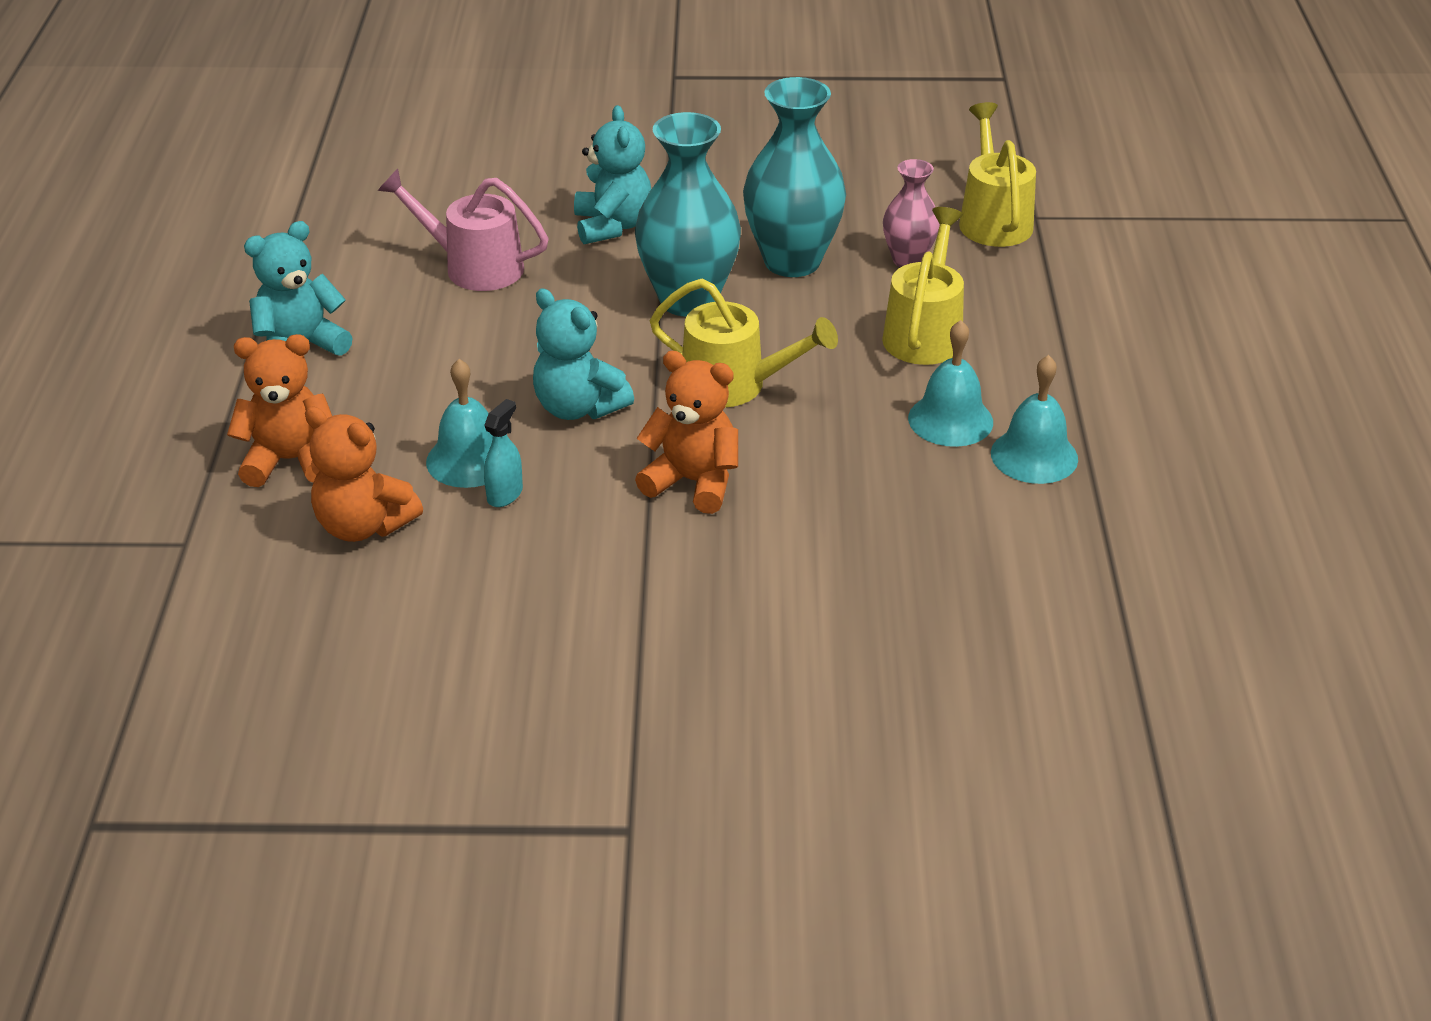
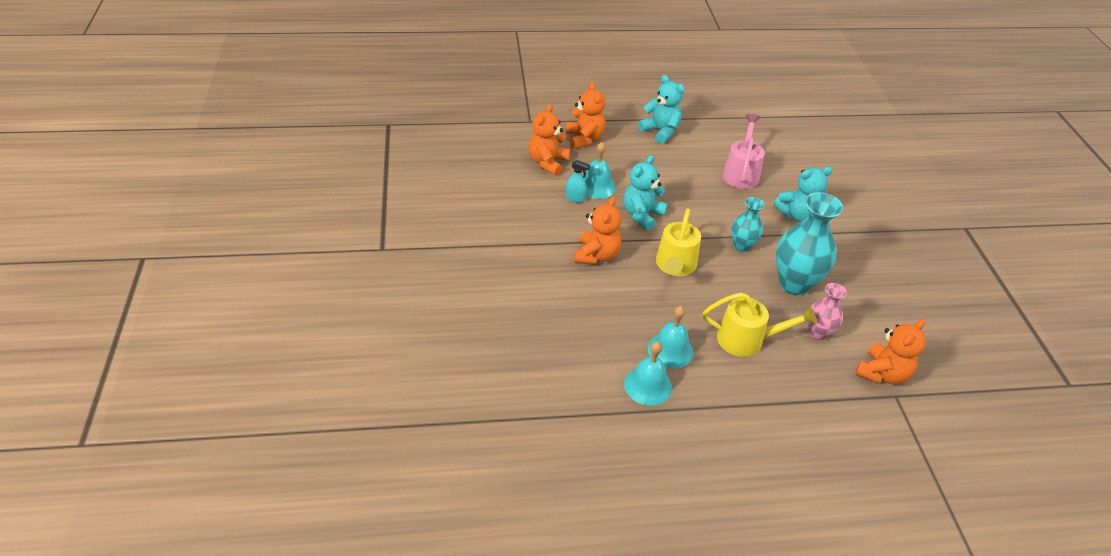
camera: 80 degrees right, 5 degrees up
(688, 300) = (742, 246): turquoise vase -> turquoise vase, size x0.56
(993, 219) = (882, 374): yellow watering can -> orange teddy bear

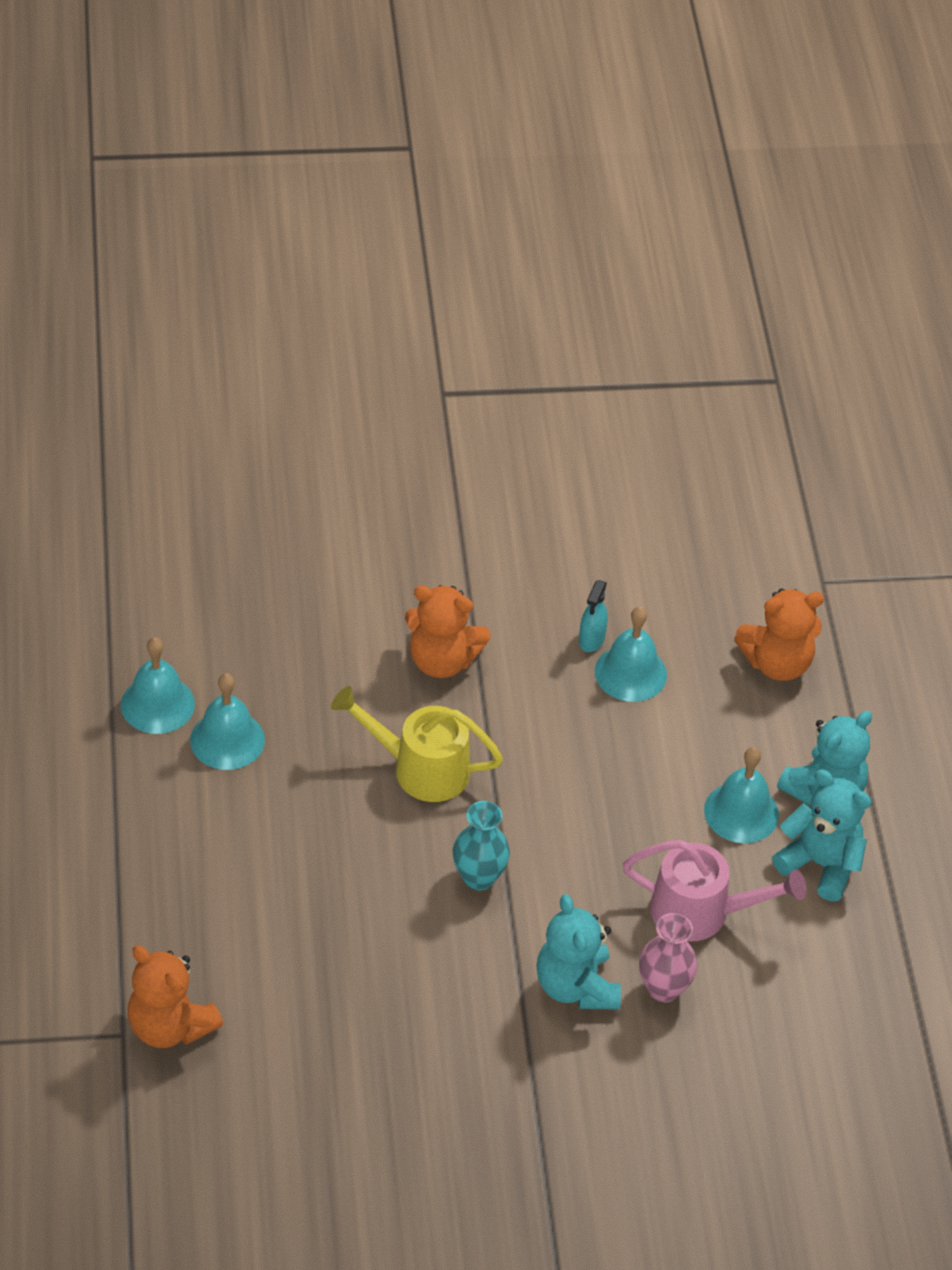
camera: 90 degrees right, 5 degrees up
(548, 162) = (693, 604): orange teddy bear -> none
(642, 215) = (553, 734): turquoise teddy bear -> turquoise teddy bear (820, 864)
(678, 156) = (741, 812): none -> turquoise bell
(747, 340) = (247, 847): yellow watering can -> none
(794, 284) = (381, 941): turquoise vase -> none
(818, 333) = (262, 952): pink vase -> pink vase (663, 989)

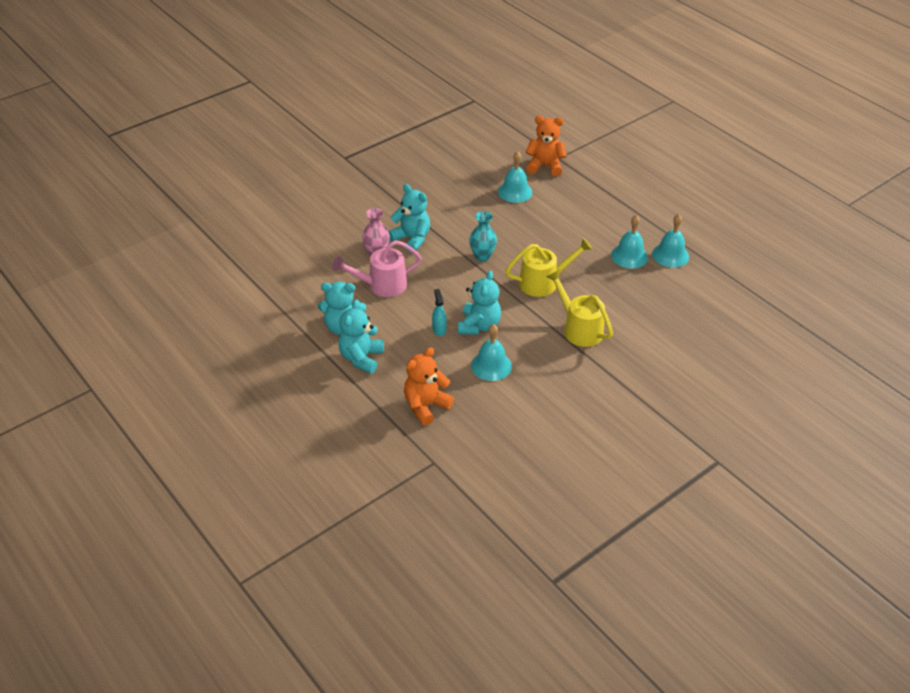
camera: 150 degrees right, 5 degrees down
(442, 660) = (578, 328): orange teddy bear -> yellow watering can
(591, 640) = (522, 371): turquoise spray bottle -> turquoise spray bottle (439, 329)
(595, 748) = (479, 326): none -> turquoise teddy bear
(741, 812) = (393, 331): turquoise bell -> turquoise bell (515, 192)

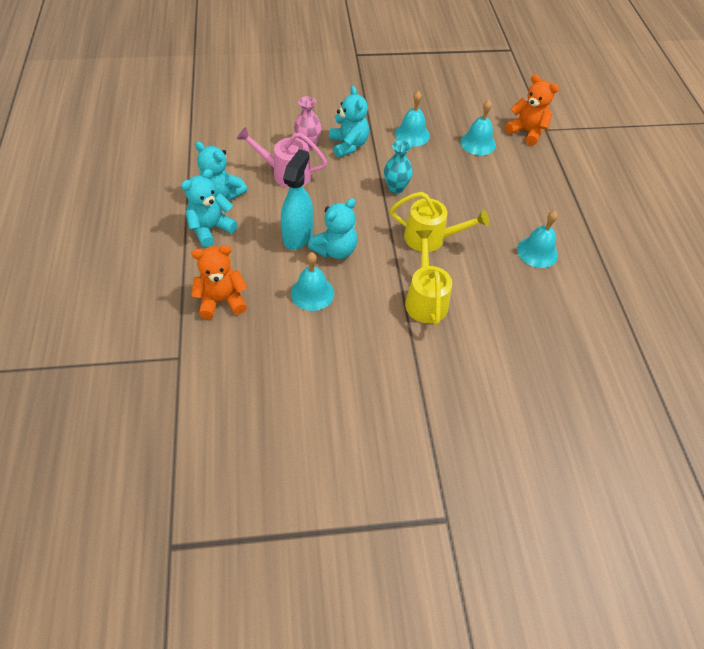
camera: 30 degrees right, 10 degrees up
(439, 329) = (298, 236): turquoise spray bottle -> turquoise spray bottle, size x1.96
(670, 255) = (581, 270): turquoise bell -> turquoise bell (412, 134)

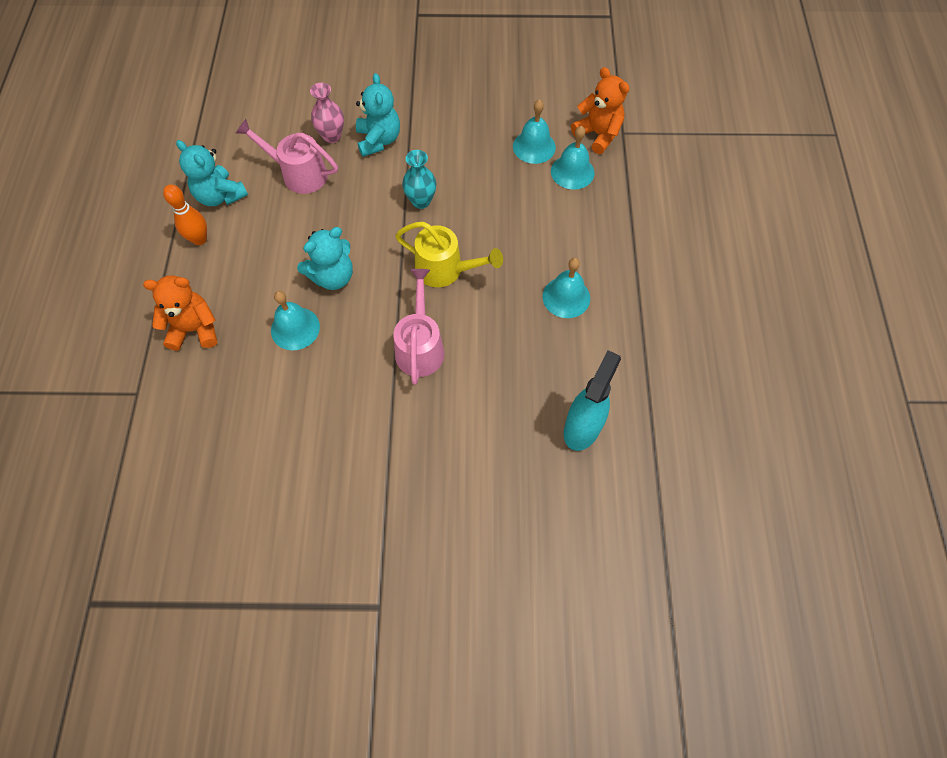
camera: 10 degrees right, 10 degrees up
(210, 229) = (200, 239): turquoise teddy bear -> orange bowling pin
(298, 236) = (294, 255): turquoise spray bottle -> turquoise spray bottle (582, 427)
(412, 134) = (457, 130): turquoise bell -> turquoise bell (572, 172)
(425, 298) = (420, 346): yellow watering can -> pink watering can

